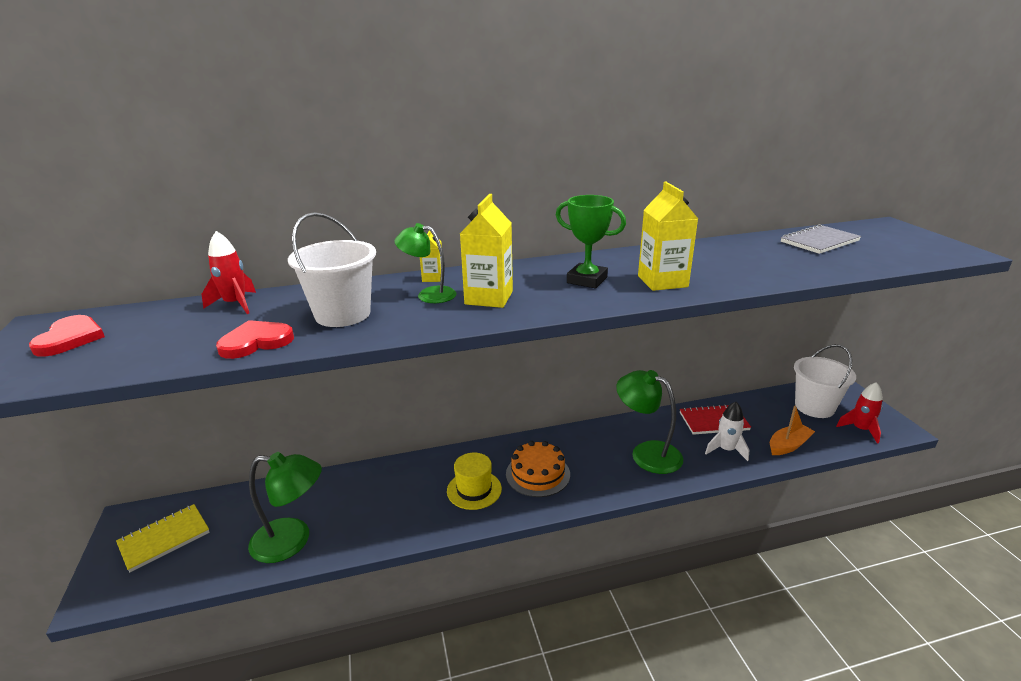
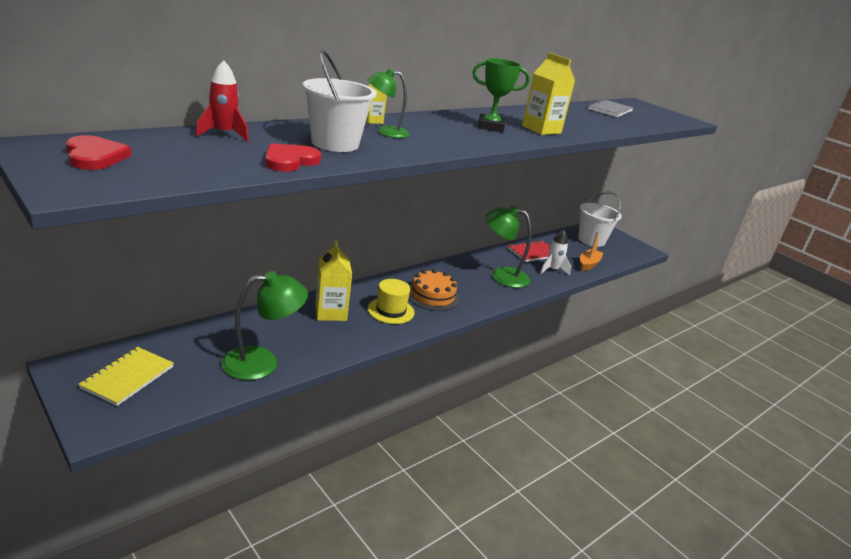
camera: 30 degrees left, 0 degrees up
(489, 298) = (435, 136): yellow carton -> yellow carton (331, 312)
(860, 429) = (625, 252): red rocket -> none

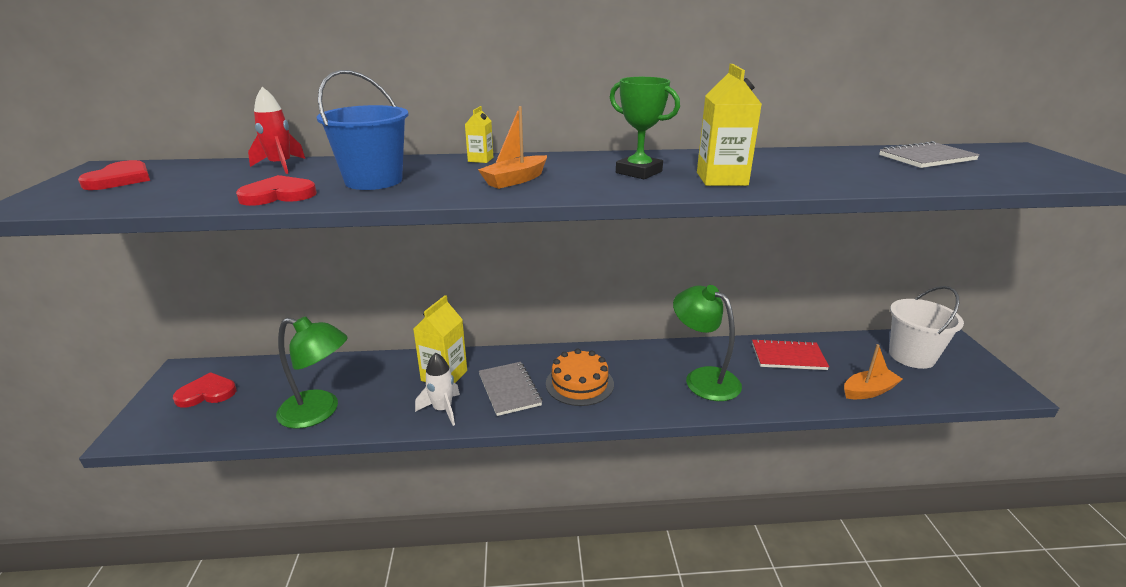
camera: 40 degrees right, 0 degrees up
(128, 377) = (207, 393): yellow notebook -> red heart
(335, 143) = (373, 181): white bucket -> blue bucket
(386, 132) = (467, 172): green lamp -> none
(391, 311) = (509, 390): yellow hat -> grey notebook
(430, 137) = (515, 180): none -> orange boat
(552, 270) = (794, 386): white rocket -> white rocket (442, 410)

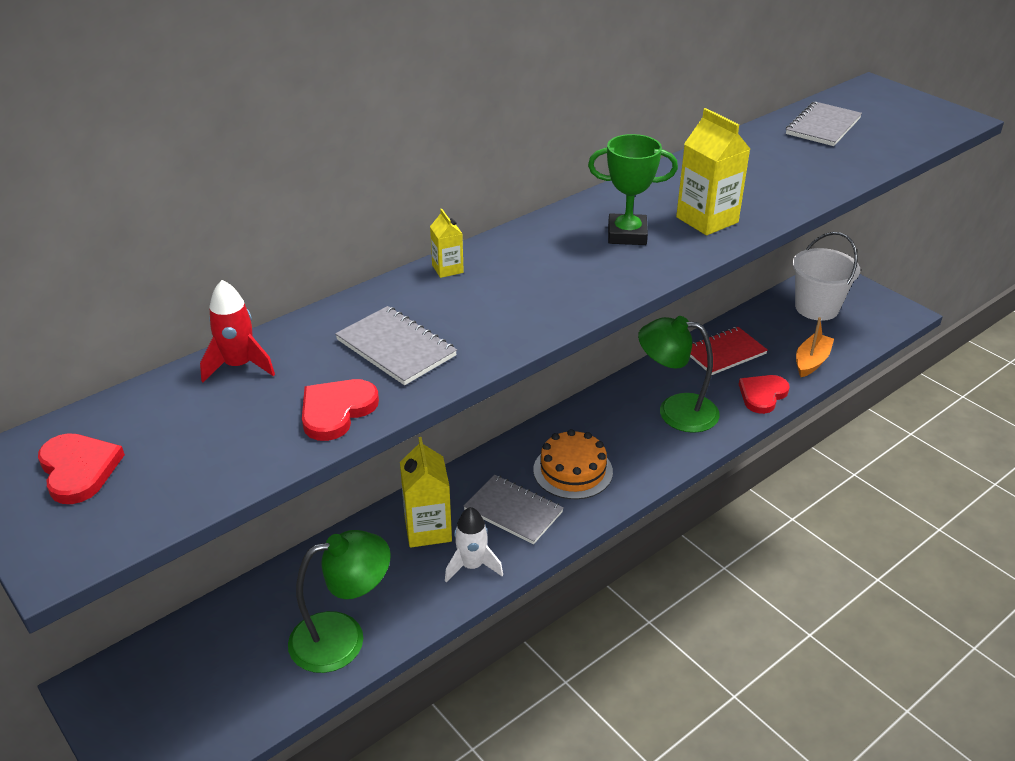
camera: 35 degrees left, 10 degrees up
(207, 393) = (170, 691): red heart -> red heart (762, 395)
(373, 181) = (396, 348): blue bucket -> grey notebook
(515, 180) = (535, 291): orange boat -> none

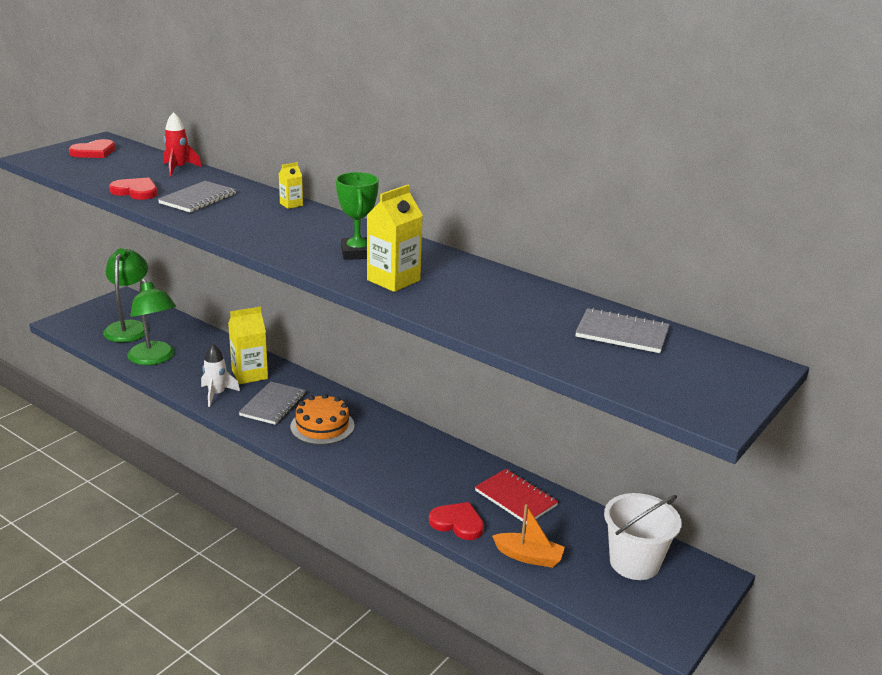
camera: 75 degrees right, 10 degrees down
(675, 411) = (414, 472): green lamp -> green lamp (129, 327)

